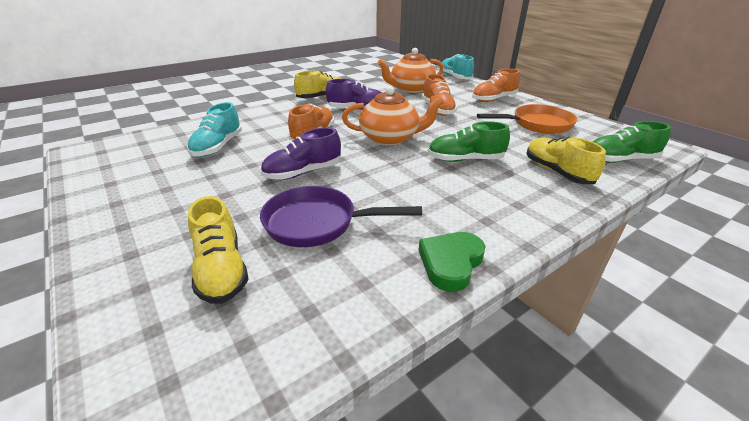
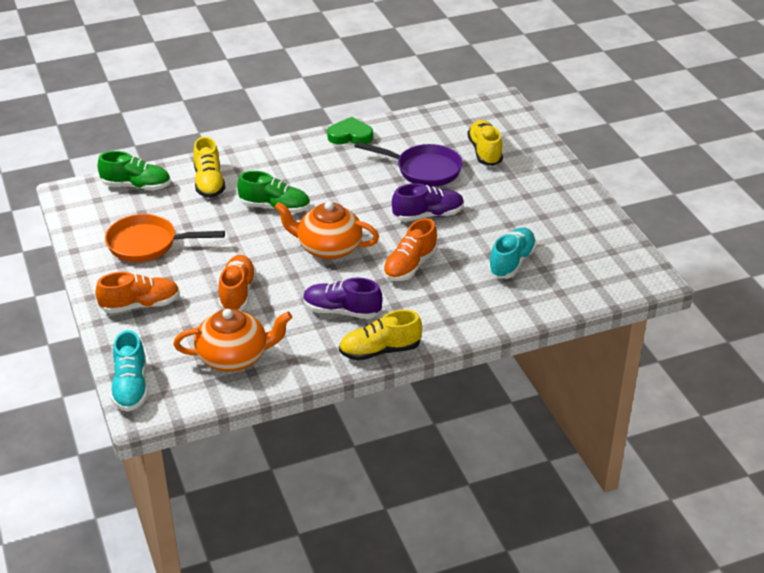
camera: 165 degrees left, 5 degrees up
(450, 263) = (350, 136): green heart -> green heart turned 135 degrees counterclockwise

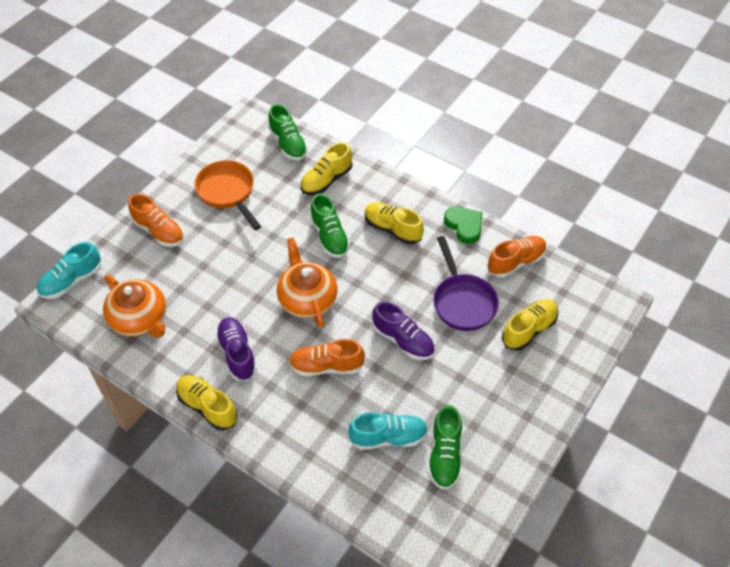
camera: 55 degrees right, 15 degrees up
(237, 293) = (212, 277): orange shoe -> orange shoe (516, 262)
(308, 171) = (392, 229): none -> yellow shoe
(555, 241) = (445, 455): none -> green shoe

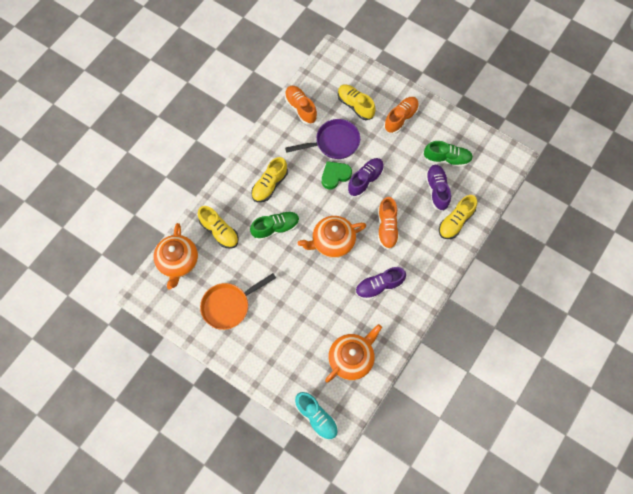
camera: 90 degrees left, 15 degrees up
(159, 231) = (268, 355): orange shoe -> orange shoe (401, 118)
(207, 407) = (421, 302): yellow shoe -> yellow shoe (455, 222)
(288, 144) = (178, 262): green shoe -> orange teapot
(388, 437) = (437, 190): turquoise shoe -> purple shoe
(464, 226) = (268, 138): green heart -> green heart (335, 176)

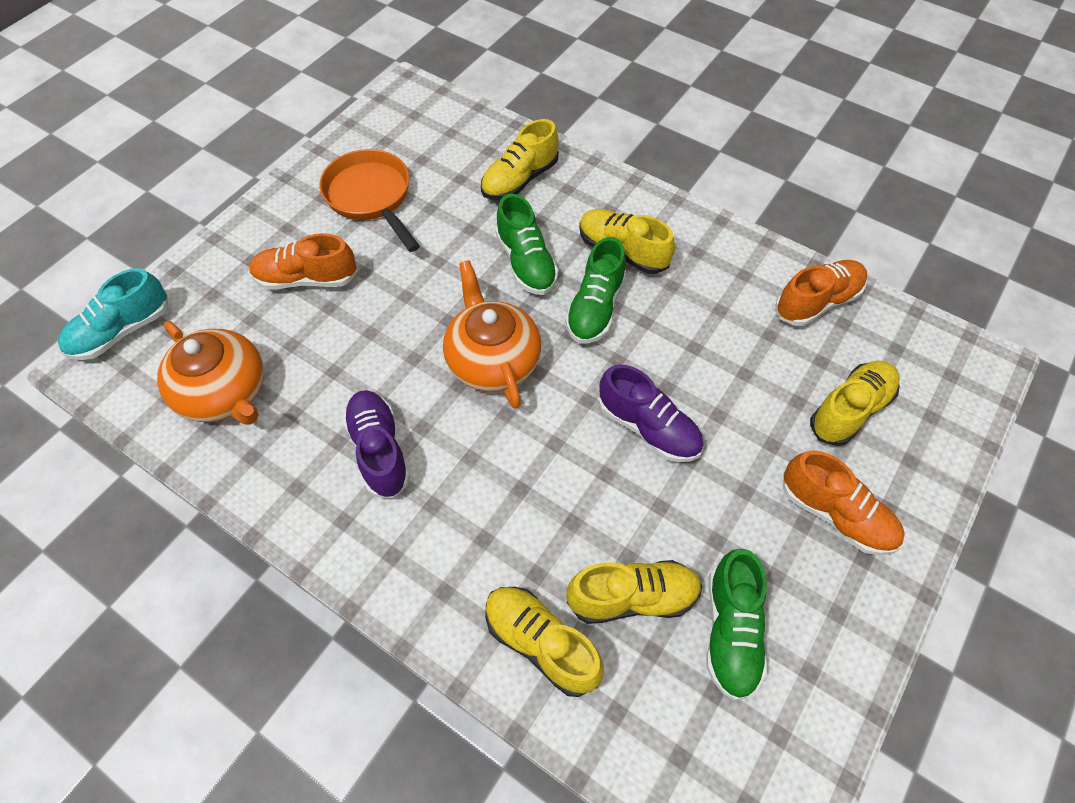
camera: 90 degrees right, 10 degrees down
(178, 262) = (462, 128): orange teapot -> none
(303, 198) = (595, 308): none -> green shoe
(333, 142) = (739, 364): purple pan -> none
(335, 176) = (654, 366): green heart -> none
(387, 228) = (525, 471): orange shoe -> orange shoe (306, 279)
(437, 190) = (632, 597): purple shoe -> yellow shoe

